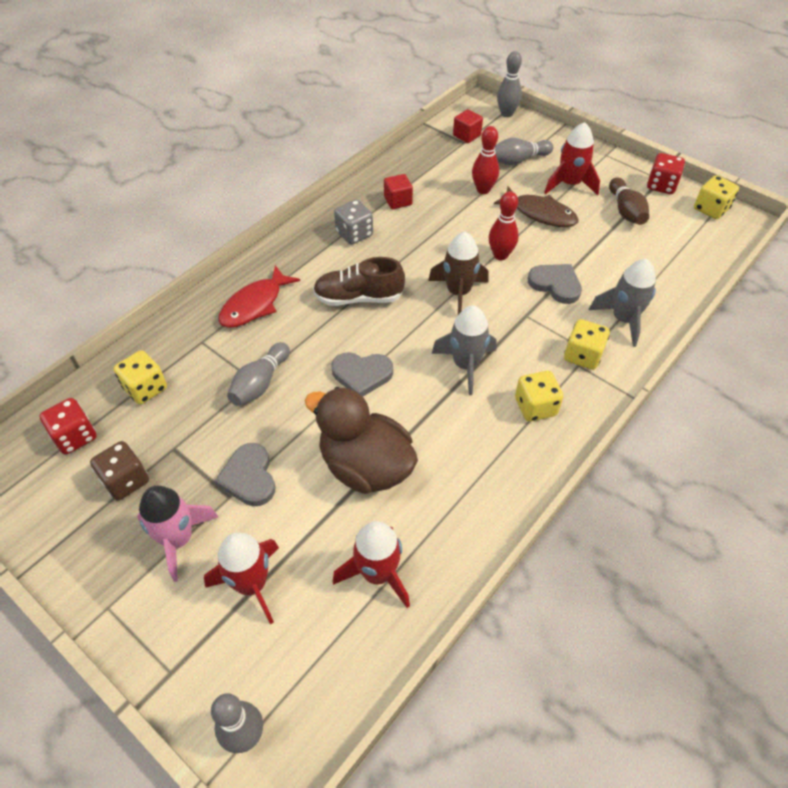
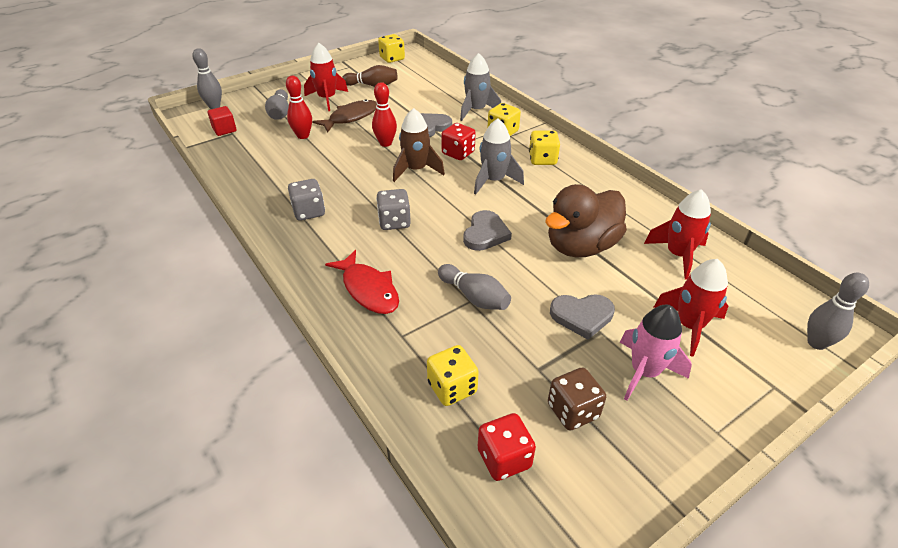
camera: 75 degrees left, 10 degrees down
(358, 298) = (394, 222): brown shoe -> grey dice
(398, 201) = (282, 180): red cube -> none
(661, 185) = (356, 68): red dice -> red dice (458, 153)

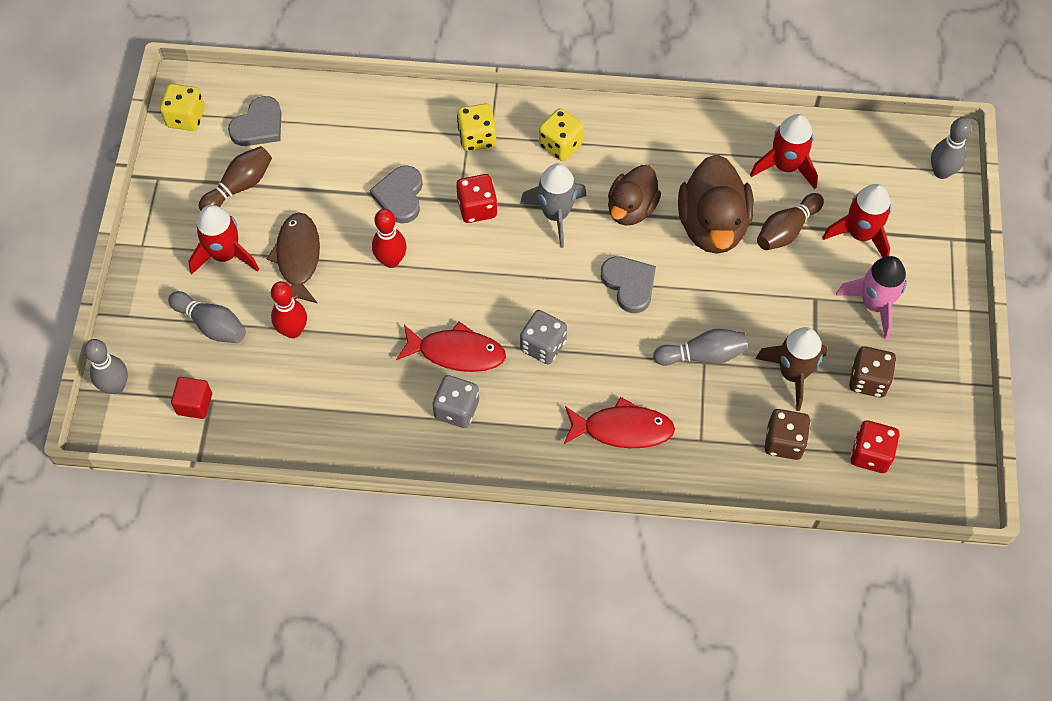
camera: 50 degrees left, 20 degrees up
(350, 192) = (456, 352): none -> red fish
(416, 170) = (471, 267): brown rocket -> brown rocket (792, 374)
(452, 388) = (784, 442): yellow dice -> brown dice
(476, 110) = (408, 127): grey rocket -> none
(541, 206) = (631, 209): none -> brown duck
(582, 316) = (789, 296): grey heart -> grey heart (258, 125)
(631, 283) = (786, 230): none -> brown bowling pin

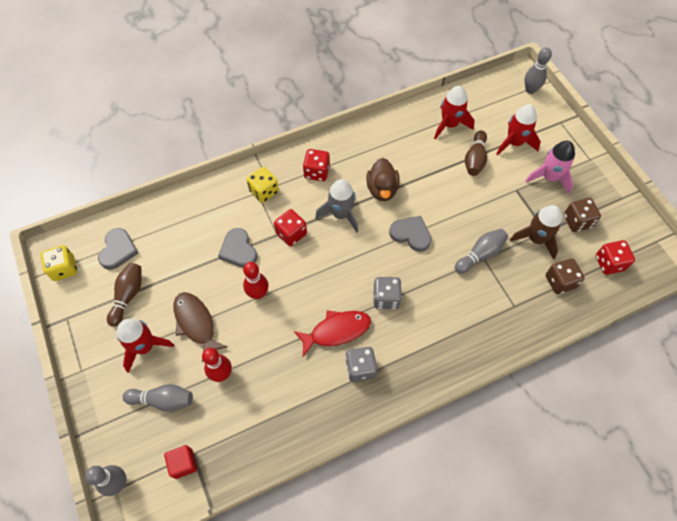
camera: 30 degrees left, 0 degrees up
(560, 145) = (316, 172): yellow dice -> red dice
(622, 429) = (467, 324): red fish -> none
(712, 225) = (433, 176): brown duck -> none

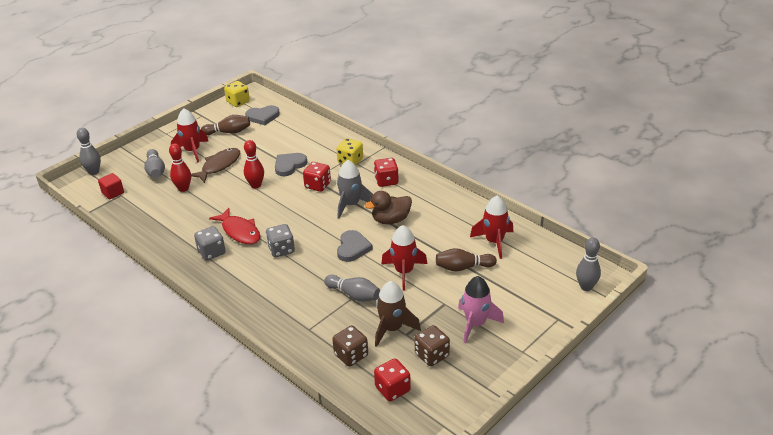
camera: 70 degrees right, 25 degrees down
(514, 143) = (503, 290): red rocket -> red rocket (404, 272)

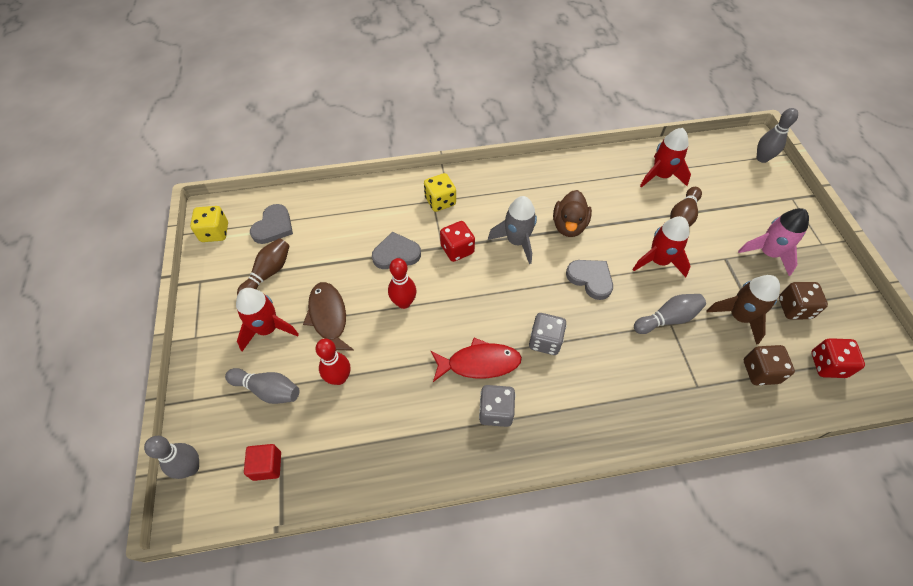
camera: 55 degrees left, 20 degrees up
(289, 165) = (396, 253): grey heart -> grey heart turned 90 degrees clockwise
(386, 181) = (501, 194): red dice -> none

